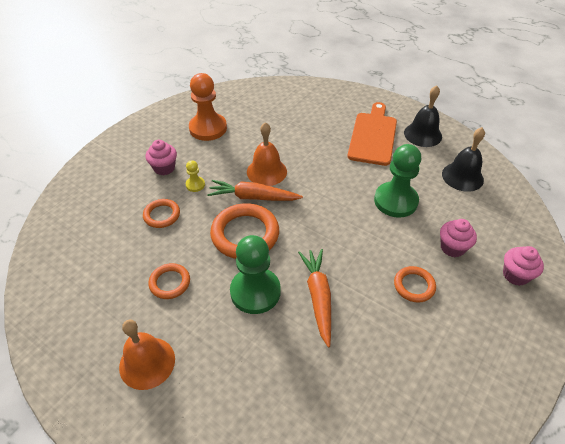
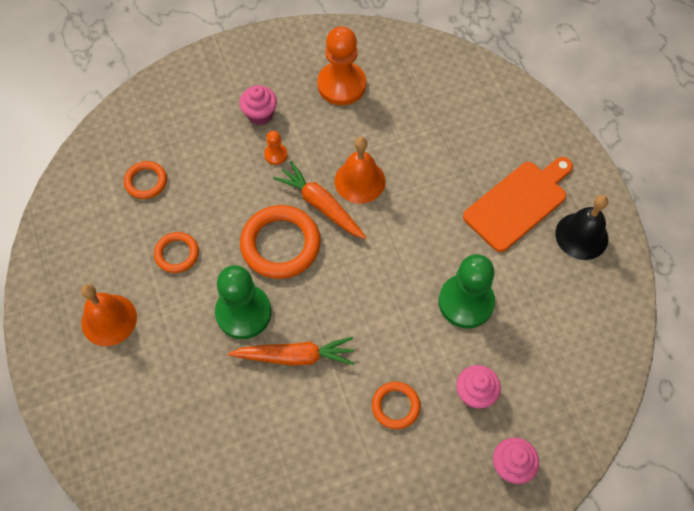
camera: 35 degrees right, 15 degrees up
(162, 215) = (219, 173): orange ring -> orange ring (146, 182)
(195, 185) = (275, 154): yellow pawn -> orange pawn
(318, 297) = (295, 356): orange carrot -> orange carrot turned 60 degrees clockwise
(462, 176) = (573, 320): black bell -> none

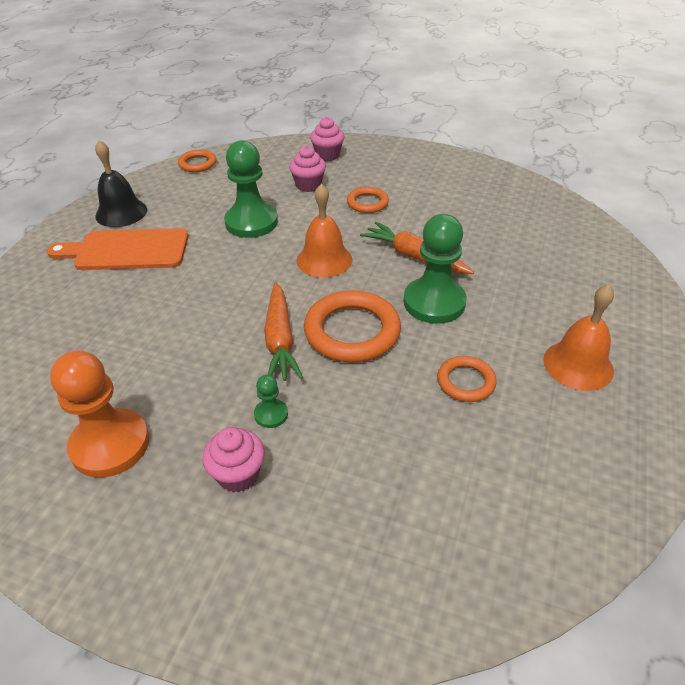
camera: 140 degrees left, 20 degrees down
(146, 182) = (451, 483): orange ring -> orange ring (197, 164)
(275, 154) = (271, 414): orange pawn -> green pawn
(359, 181) = (221, 338): orange bell -> orange bell (324, 260)

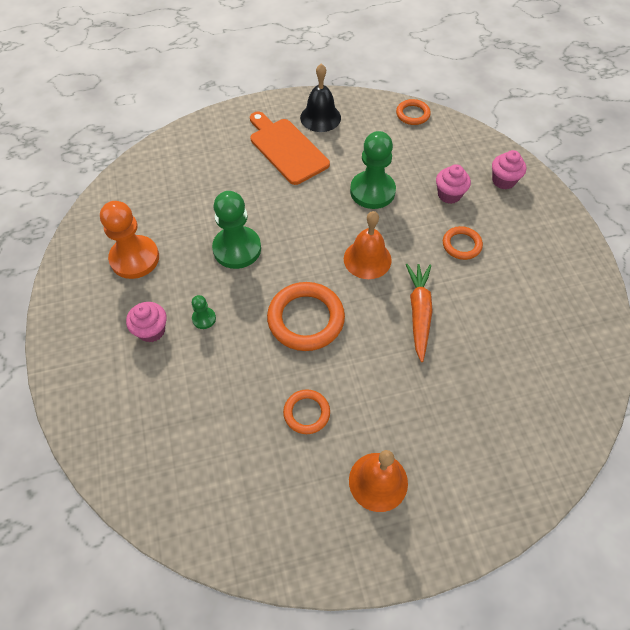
camera: 55 degrees right, 15 degrees up
(280, 339) = (268, 284): orange carrot -> none
(434, 302) = (375, 353): green pawn -> green pawn (237, 249)

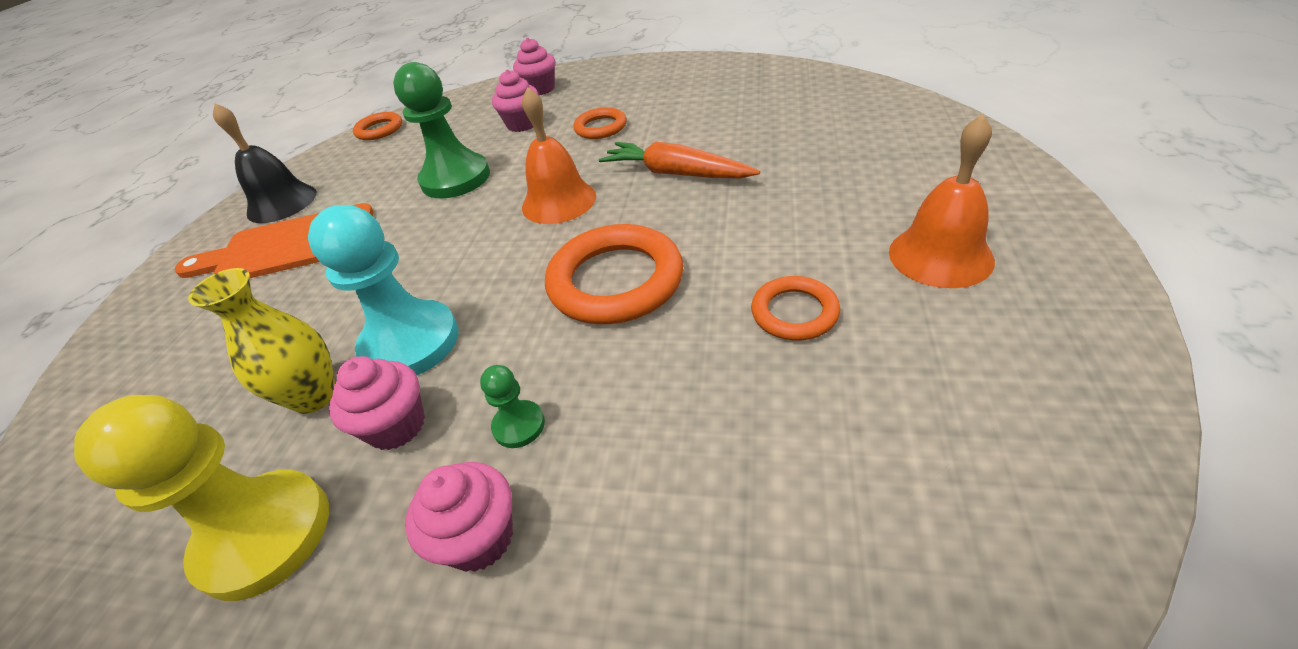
camera: 60 degrees left, 15 degrees down
(135, 258) = (265, 535): orange pawn -> yellow pawn
(191, 272) = (397, 426): none -> pink cupcake
(197, 230) = (314, 396): none -> yellow vase
(237, 249) = (410, 343): green pawn -> turquoise pawn

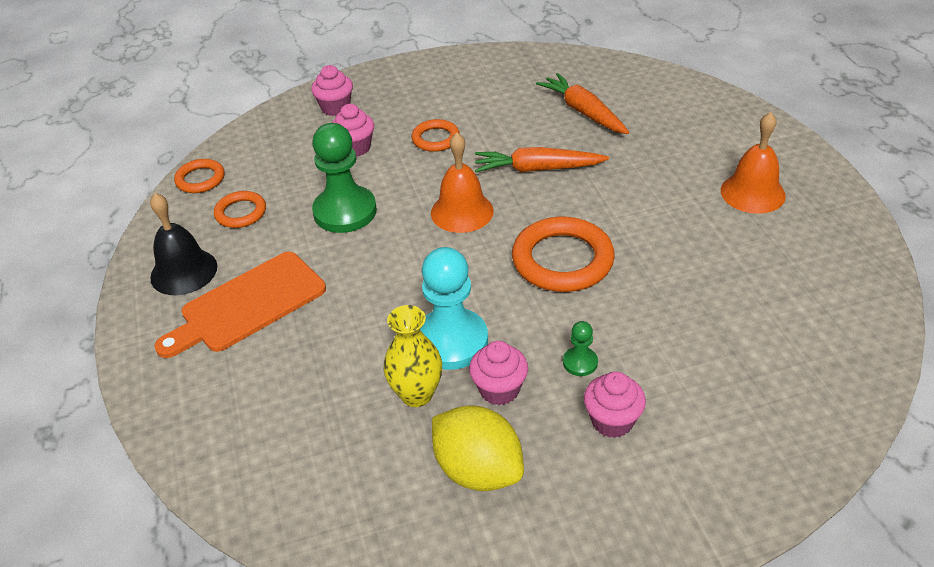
camera: 30 degrees left, 0 degrees up
(265, 535) = (478, 470): yellow pawn -> yellow lemon
(777, 124) = (583, 112): none -> orange carrot
(794, 312) = (692, 250): orange ring -> orange ring (241, 213)

